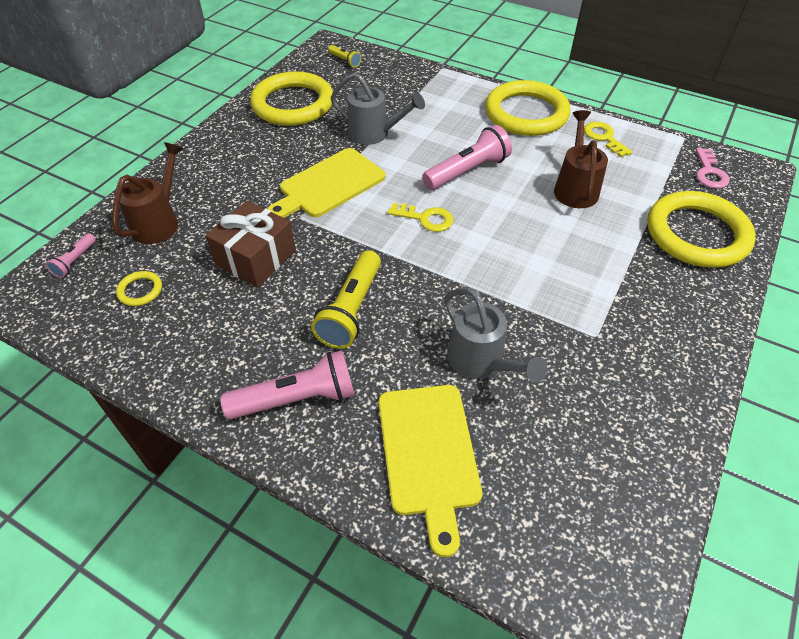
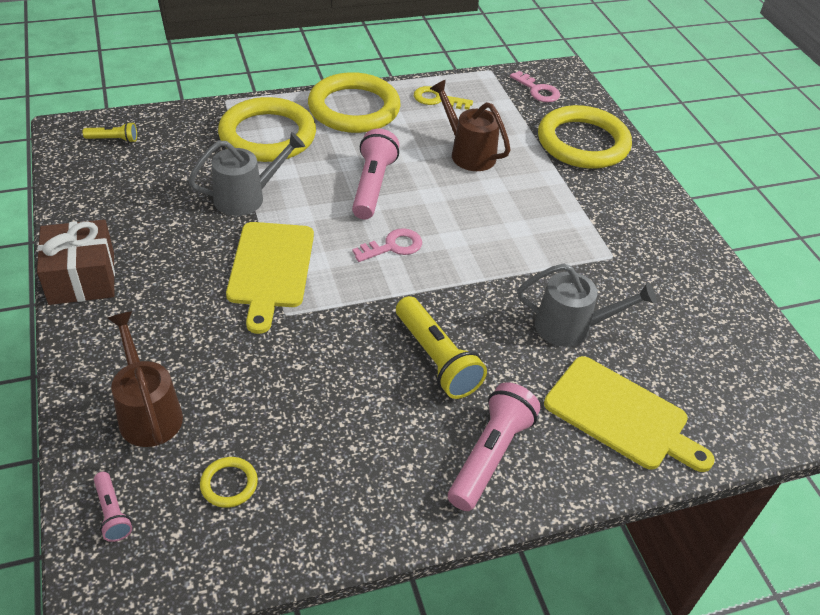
camera: 50 degrees left, 5 degrees down
(256, 258) = (297, 376): brown gift -> brown gift (82, 278)
(293, 104) = (120, 212): yellow ring -> yellow ring (267, 135)
(426, 218) = (393, 246): yellow key -> pink key

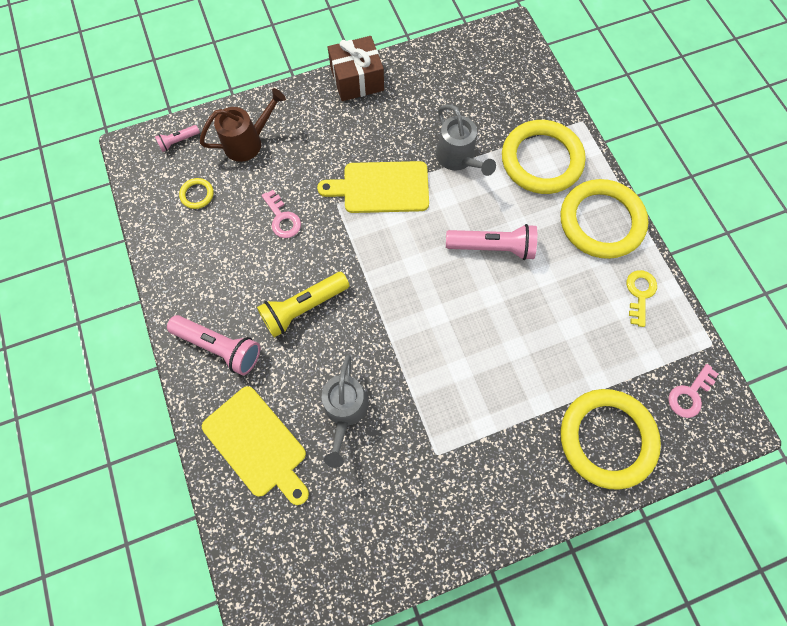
camera: 90 degrees right, 25 degrees up
(113, 139) = (507, 59): yellow flashlight -> none
(393, 246) = (419, 269): pink key -> pink key (282, 218)
(468, 153) = (559, 324): brown watering can -> none
(621, 415) = (257, 444): yellow cutting board -> yellow cutting board turned 75 degrees counterclockwise

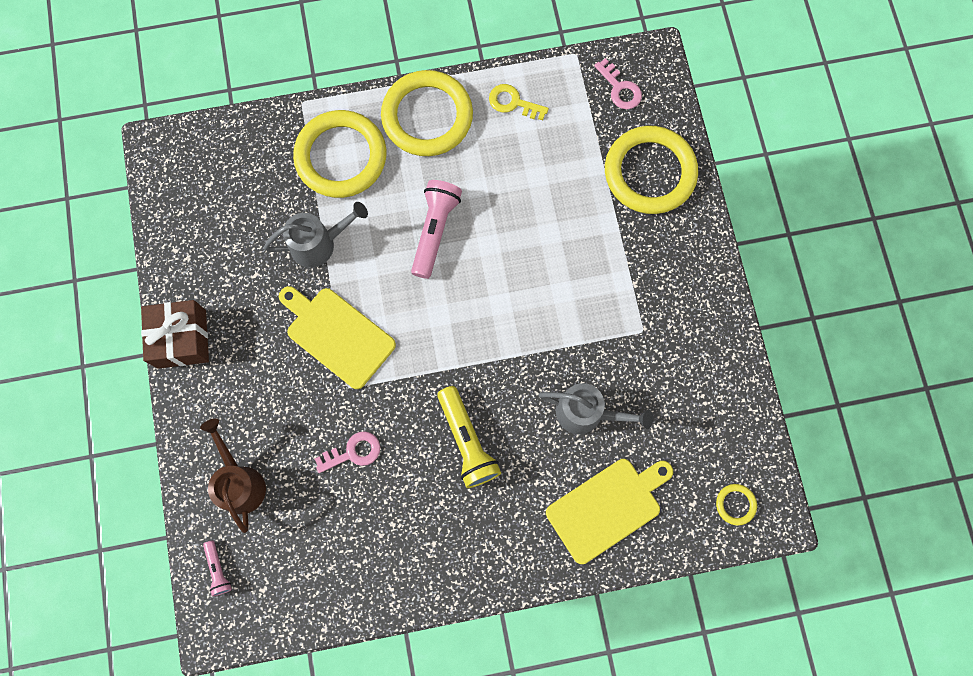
camera: 80 degrees left, 5 degrees up
(197, 194) = (299, 551): yellow ring -> yellow ring (735, 504)
(220, 347) = (496, 538): pink flashlight -> none
(381, 187) = (337, 335): yellow cutting board -> yellow cutting board turned 120 degrees clockwise

